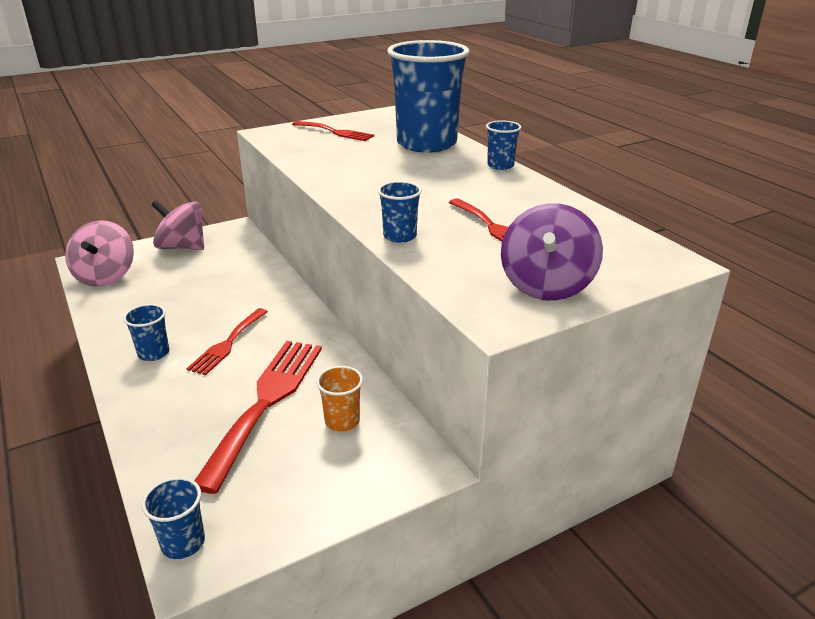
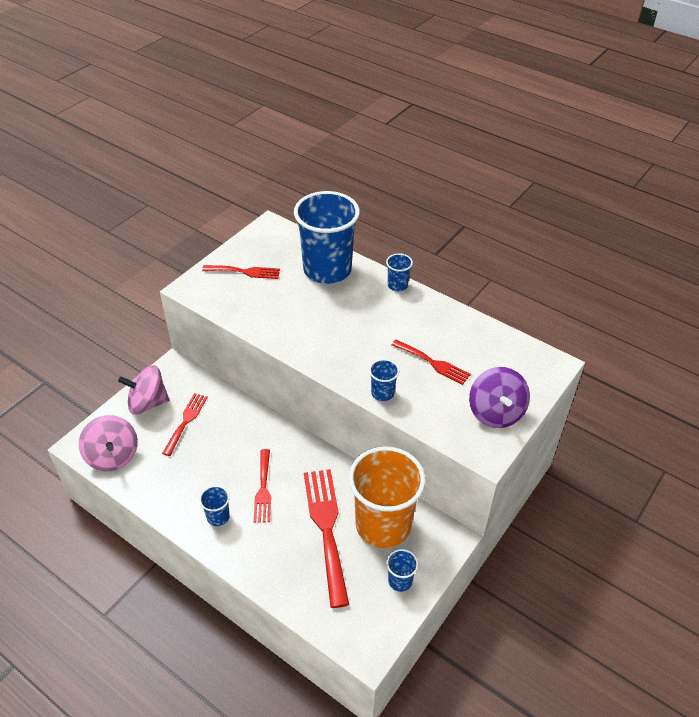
camera: 25 degrees left, 15 degrees up
(183, 543) = (353, 643): blue cup -> blue cup (400, 581)
(204, 268) = (186, 421): none -> red fork
(342, 421) = (383, 525): orange cup -> orange cup, size x2.42

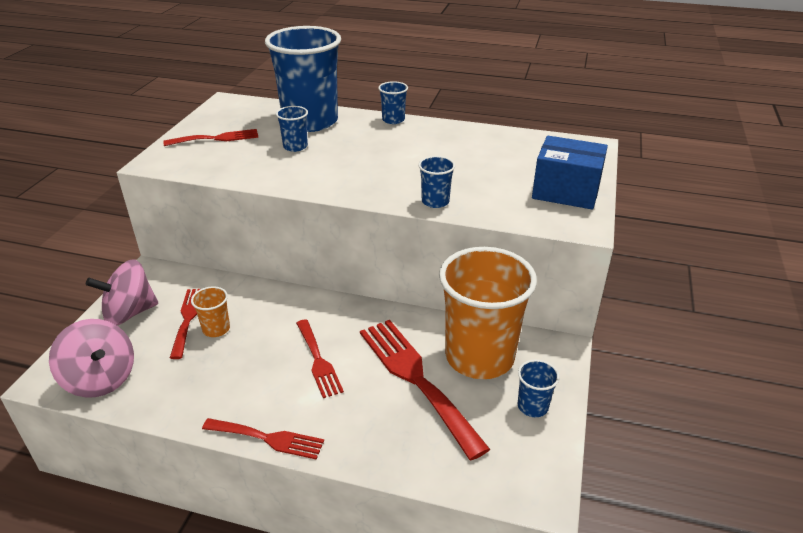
camera: 20 degrees left, 10 degrees down
(202, 437) = (216, 329): none -> orange cup
(218, 517) = (274, 405): blue cup -> blue cup (295, 146)
(433, 363) = (472, 168): red fork -> red fork (268, 438)
(496, 412) = (566, 191): purple spinning top -> blue box

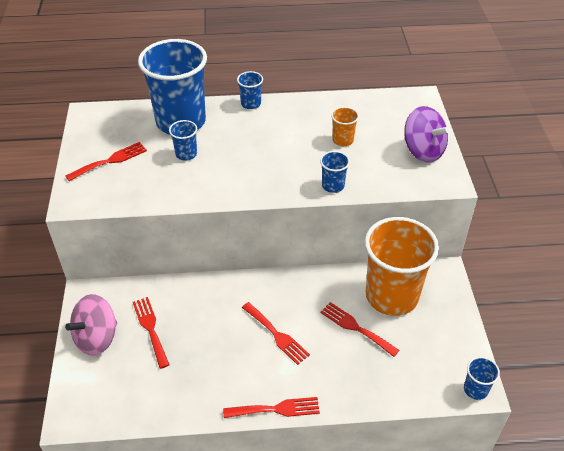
camera: 20 degrees left, 10 degrees up
(101, 379) = (114, 403): pink spinning top -> none
(216, 329) = (180, 331): orange cup -> orange cup (343, 140)
(416, 378) = (355, 327): red fork -> red fork, size x0.58
(532, 406) = (445, 325): blue cup -> blue cup (475, 389)
(566, 191) = (423, 151): blue box -> purple spinning top

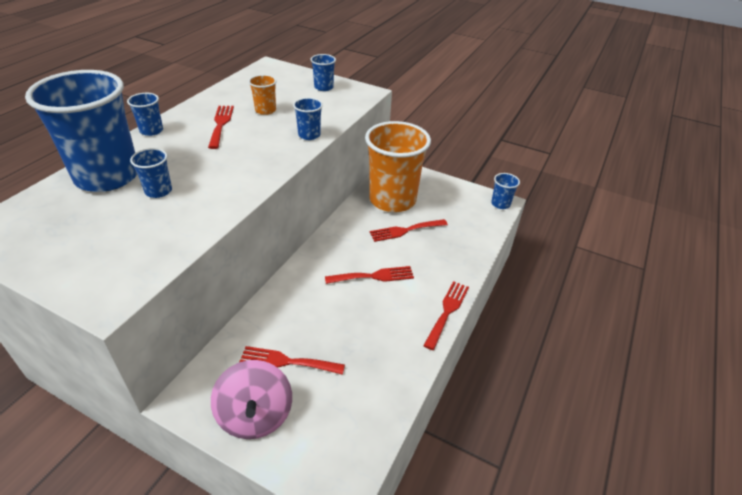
camera: 60 degrees left, 5 degrees down
(110, 161) = (86, 245): red fork -> red fork (221, 124)
(423, 151) = (323, 87): purple spinning top -> blue cup

